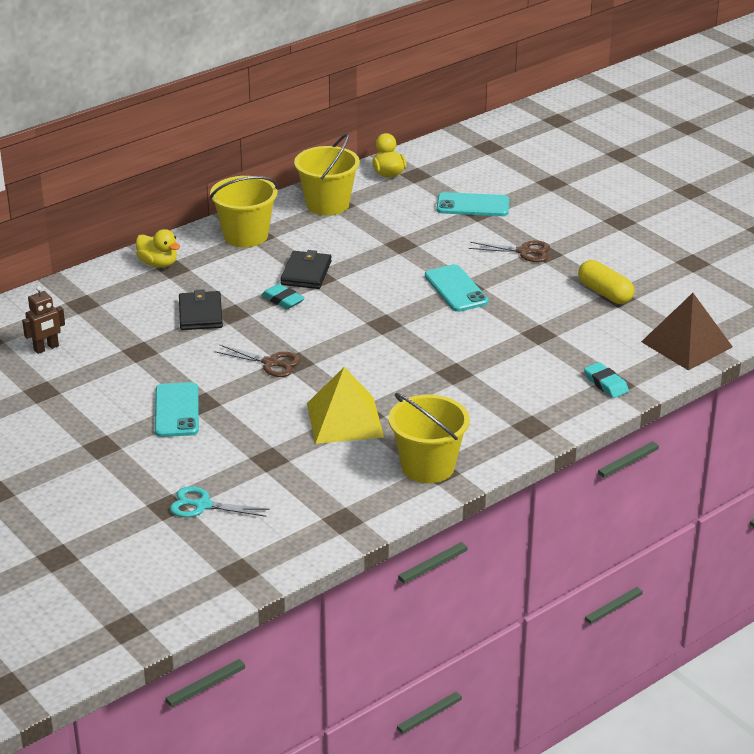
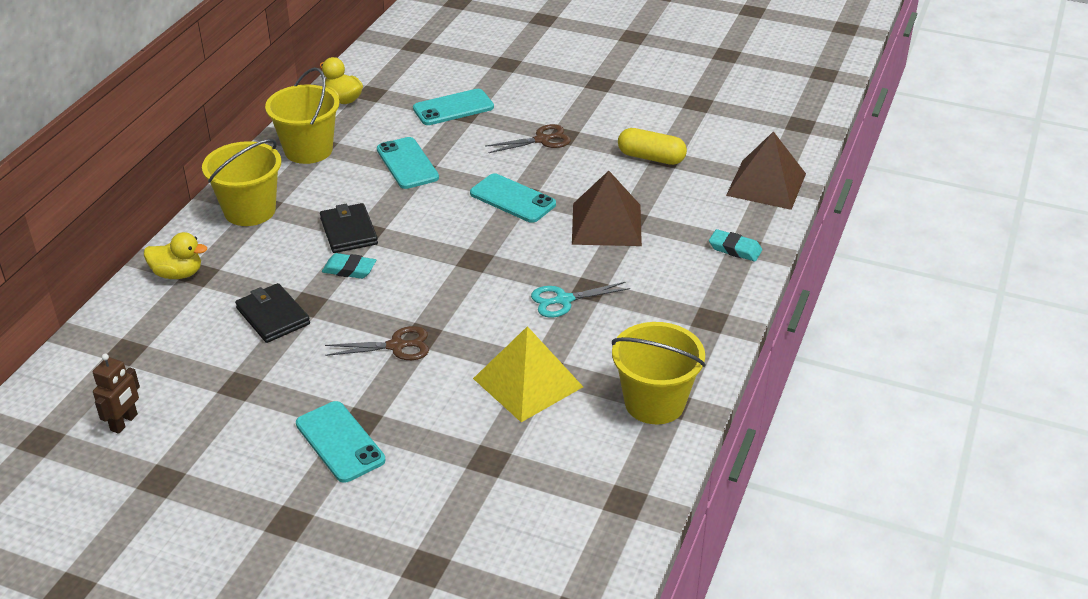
camera: 30 degrees left, 5 degrees up
(202, 505) = (464, 548): turquoise scissors -> turquoise scissors (563, 300)
(395, 237) = (407, 164): none -> turquoise phone
(515, 331) = (606, 224): none -> brown pyramid

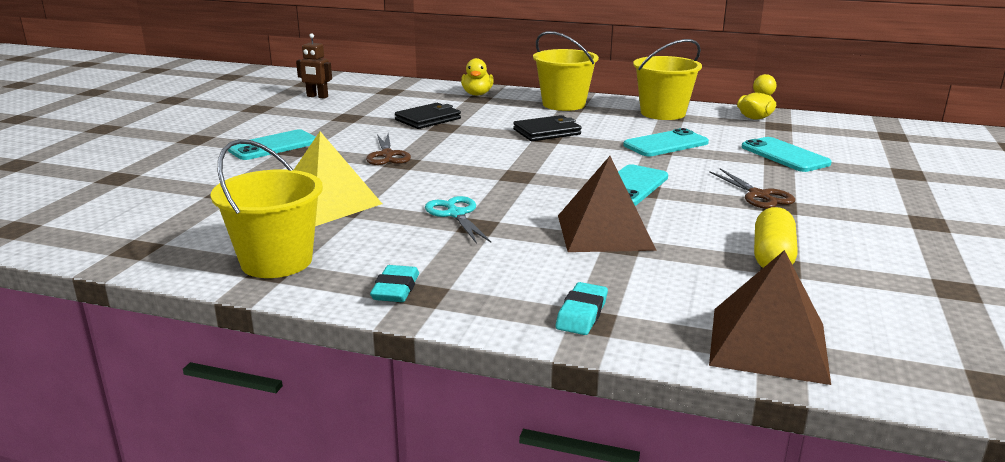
camera: 85 degrees right, 15 degrees down
(349, 270) = (492, 135): turquoise eraser -> turquoise eraser (395, 289)

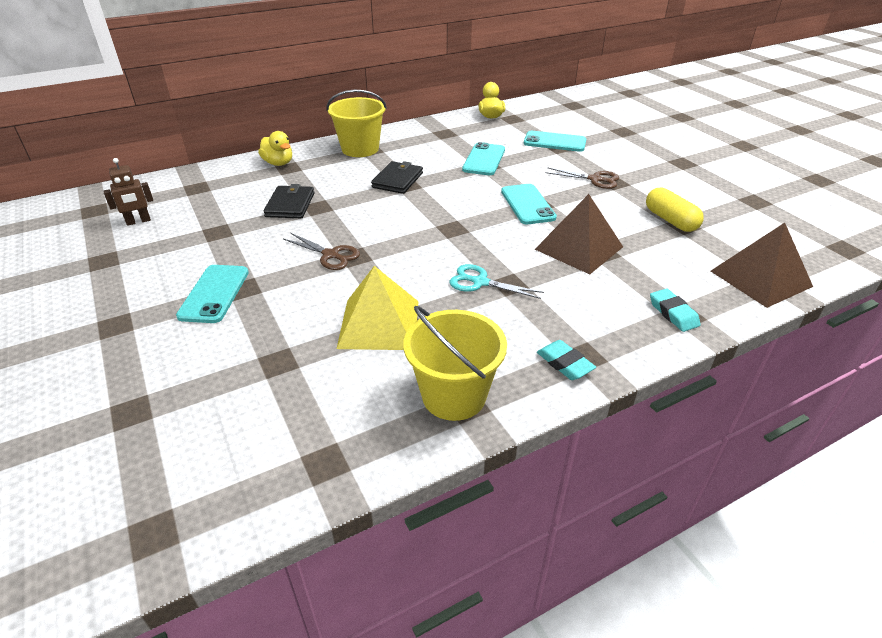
camera: 45 degrees left, 15 degrees up
(663, 113) = (435, 133): yellow bucket -> none

